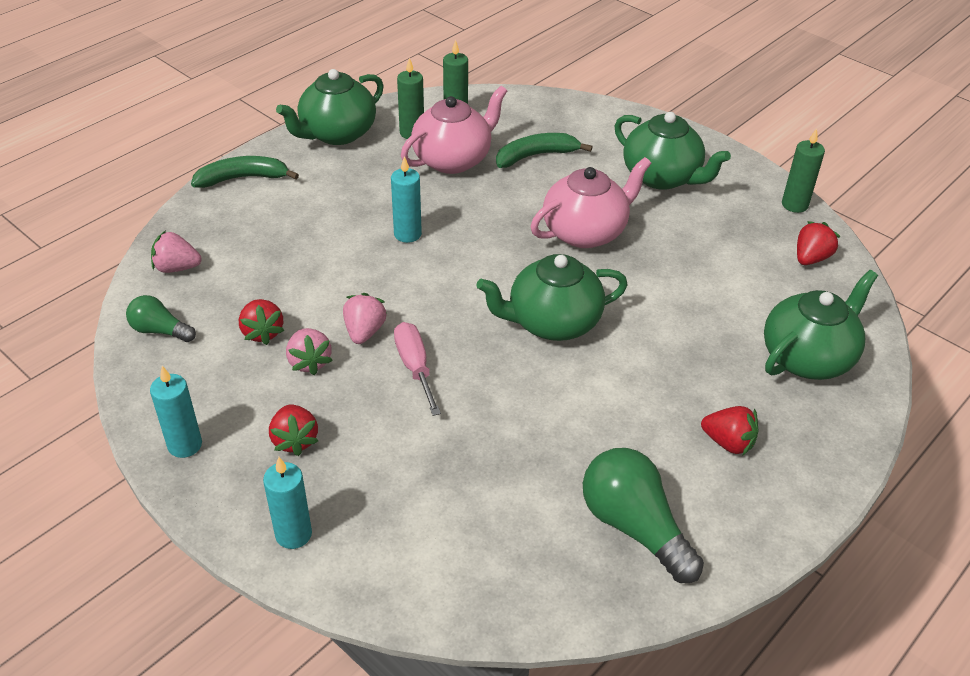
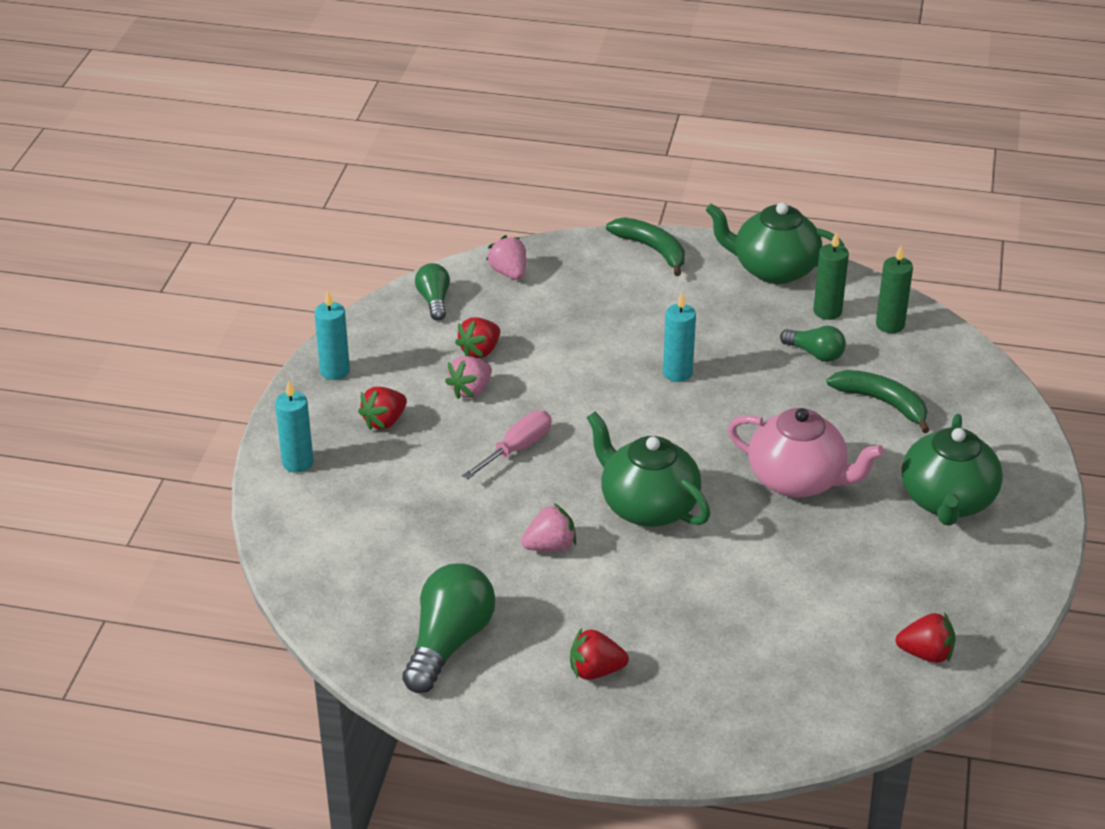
camera: 60 degrees right, 5 degrees down
(364, 332) = (532, 403): pink strawberry -> pink strawberry (550, 546)
(453, 159) = (815, 354): pink teapot -> green light bulb
(728, 442) = (595, 671): red strawberry -> red strawberry turned 90 degrees clockwise
(794, 205) = (1009, 615): green candle -> none
(808, 357) = (762, 694): green teapot -> none

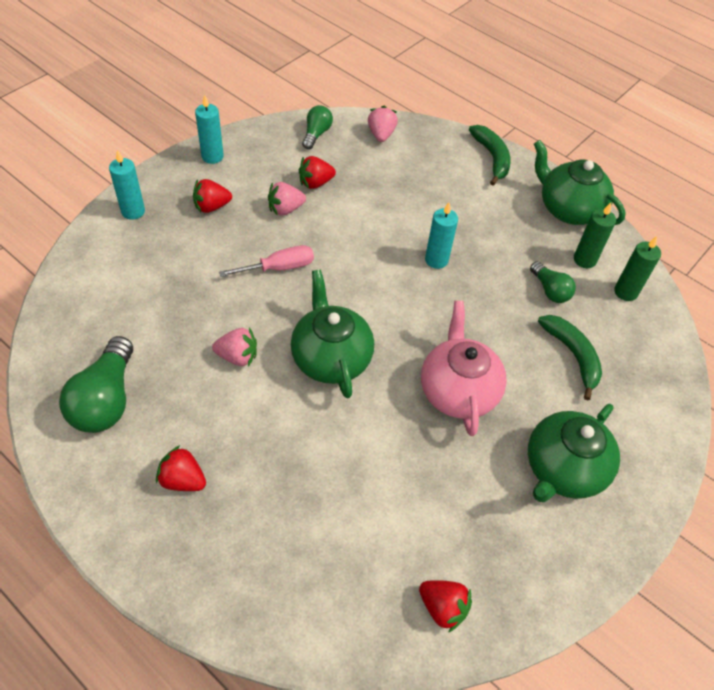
camera: 25 degrees right, 15 degrees up
(449, 642) = (106, 400): green light bulb -> green light bulb turned 135 degrees clockwise
(798, 480) = (458, 391): pink teapot -> pink teapot turned 150 degrees counterclockwise

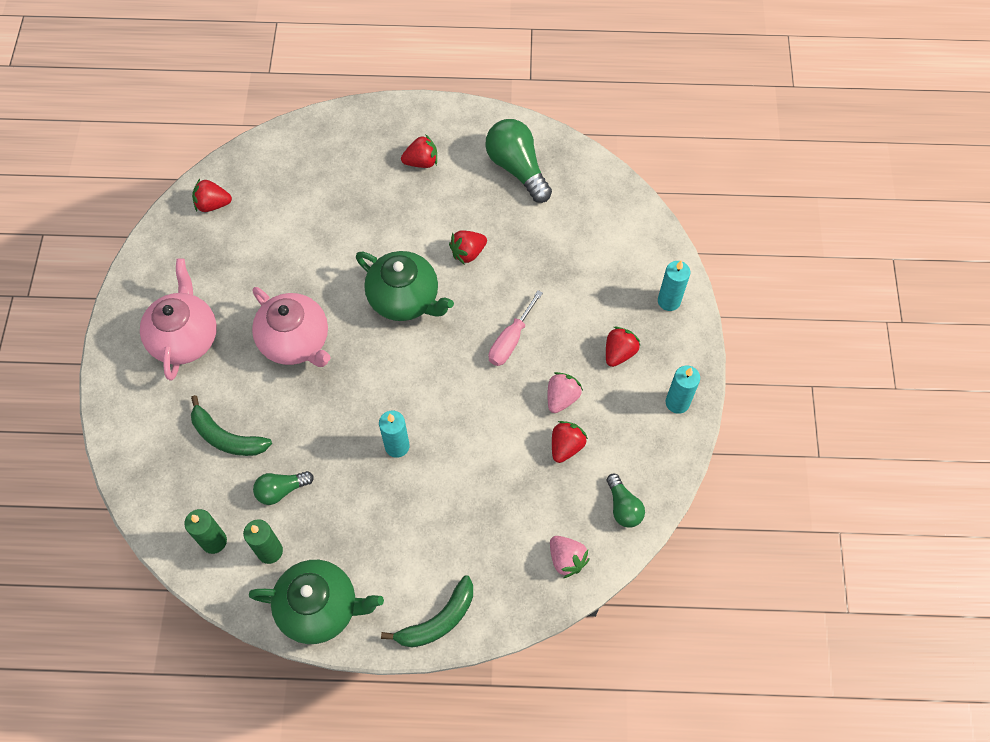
camera: 145 degrees right, 10 degrees up
(237, 356) = (468, 253): pink strawberry -> red strawberry
(492, 158) = (438, 620): green banana -> green banana turned 75 degrees counterclockwise
(550, 290) = (281, 490): green light bulb -> green light bulb turned 45 degrees counterclockwise
(563, 469) = (185, 338): green teapot -> pink teapot

